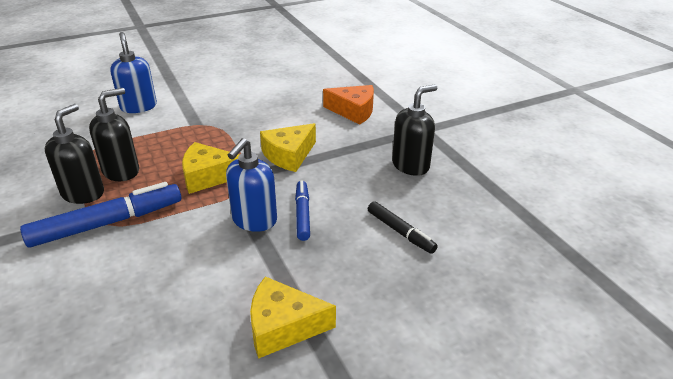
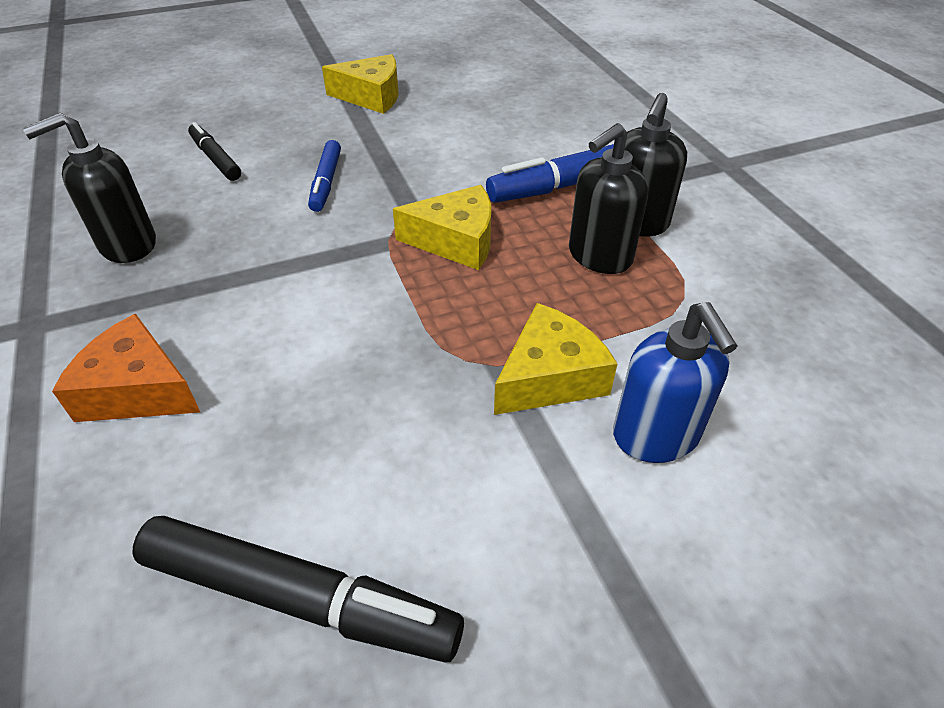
camera: 175 degrees left, 10 degrees up
(254, 220) = (390, 178): blue soap dispenser -> none
(270, 74) = (299, 599): none -> black marker
(289, 155) = (320, 274): yellow cheese -> yellow cheese (550, 377)

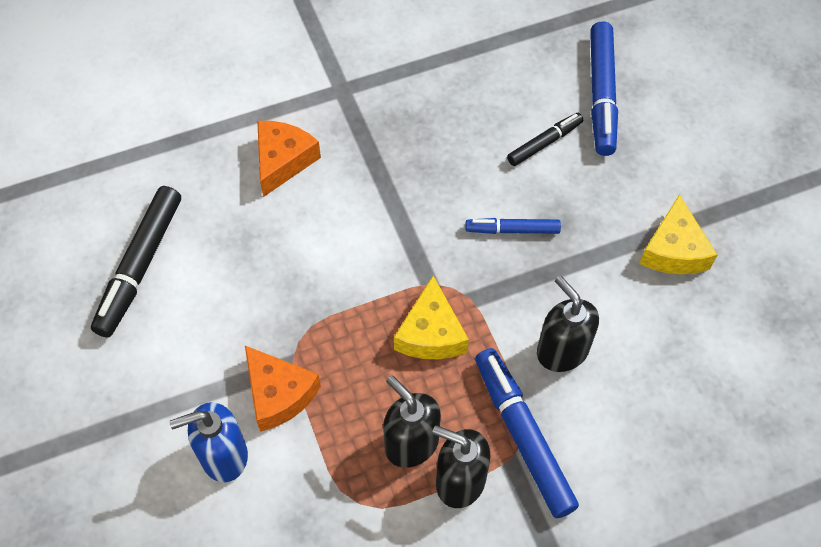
camera: 90 degrees right, 15 degrees up
(127, 245) = (424, 115): black soap dispenser -> black soap dispenser (562, 350)
(168, 123) = (601, 95): none -> blue marker
(550, 377) = (279, 394): yellow cheese -> orange cheese

